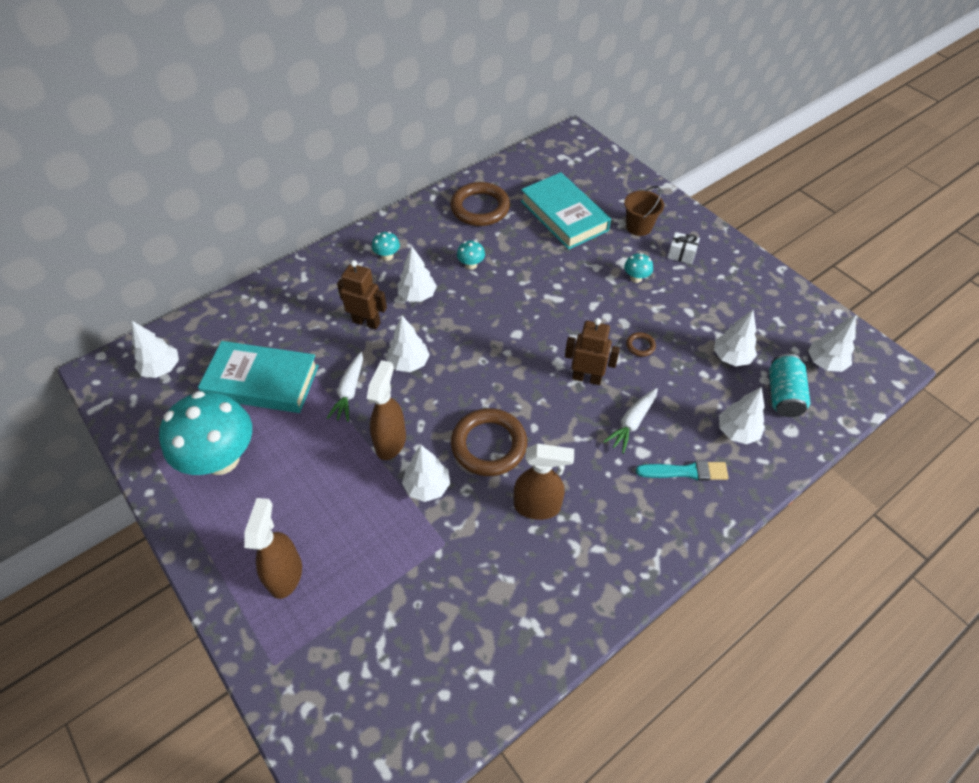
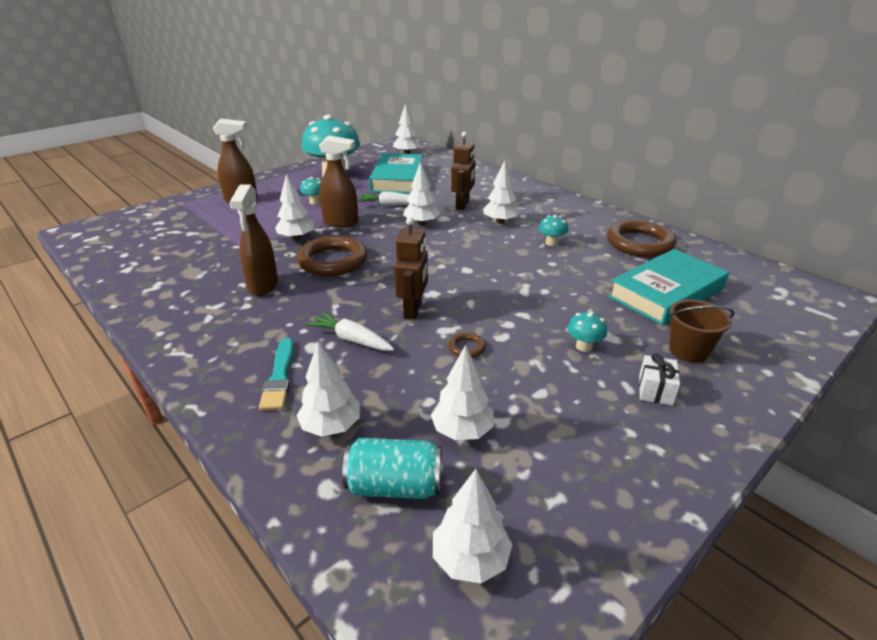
camera: 85 degrees right, 20 degrees down
(387, 256) = (543, 207): turquoise mushroom -> turquoise mushroom (314, 202)

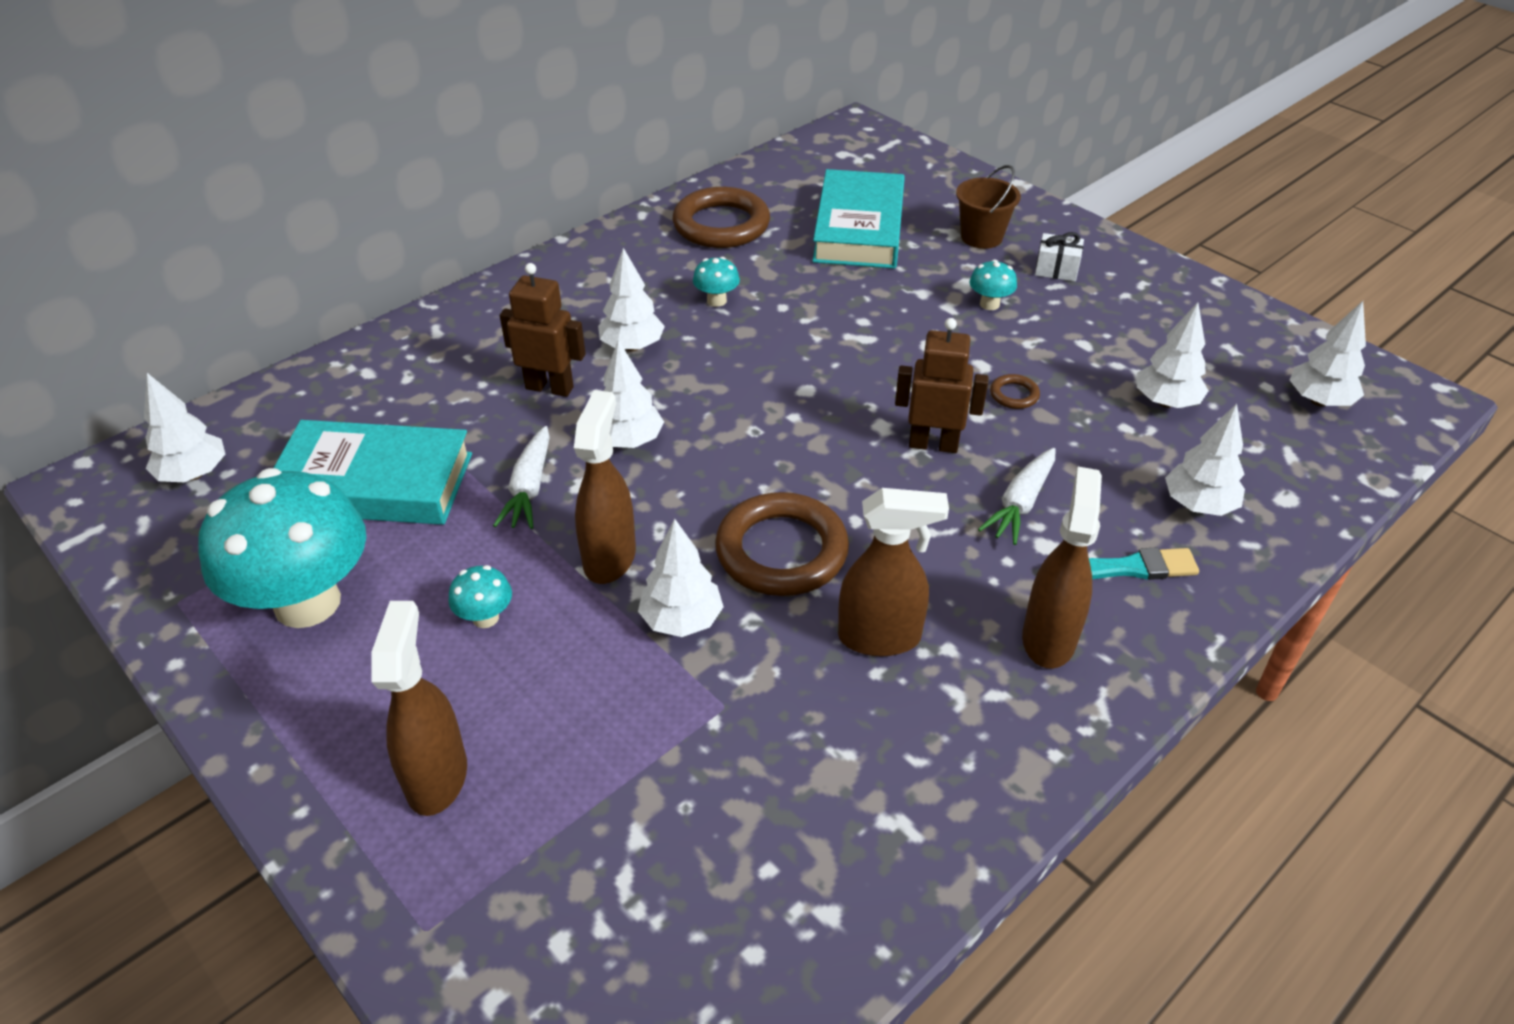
camera: 90 degrees left, 10 degrees up
(236, 339) = (1049, 638): none -> brown spray bottle
(394, 486) = (1261, 449): turquoise can -> none
(666, 293) = (859, 228): turquoise book -> turquoise book turned 45 degrees clockwise

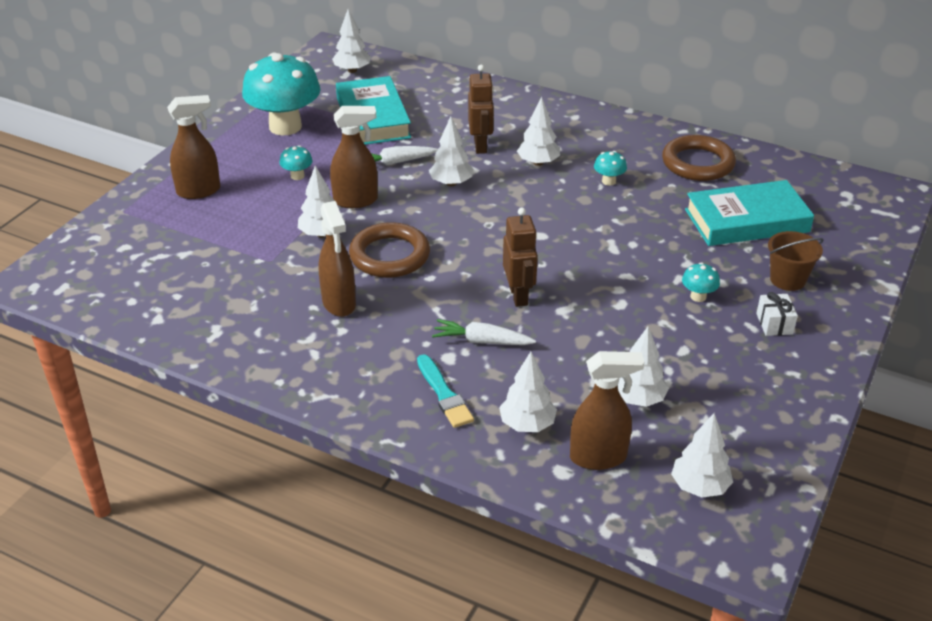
camera: 70 degrees right, 5 degrees down
(1014, 395) = (595, 323): brown ring -> none
(1049, 638) = (367, 368): brown spray bottle -> brown spray bottle (599, 457)

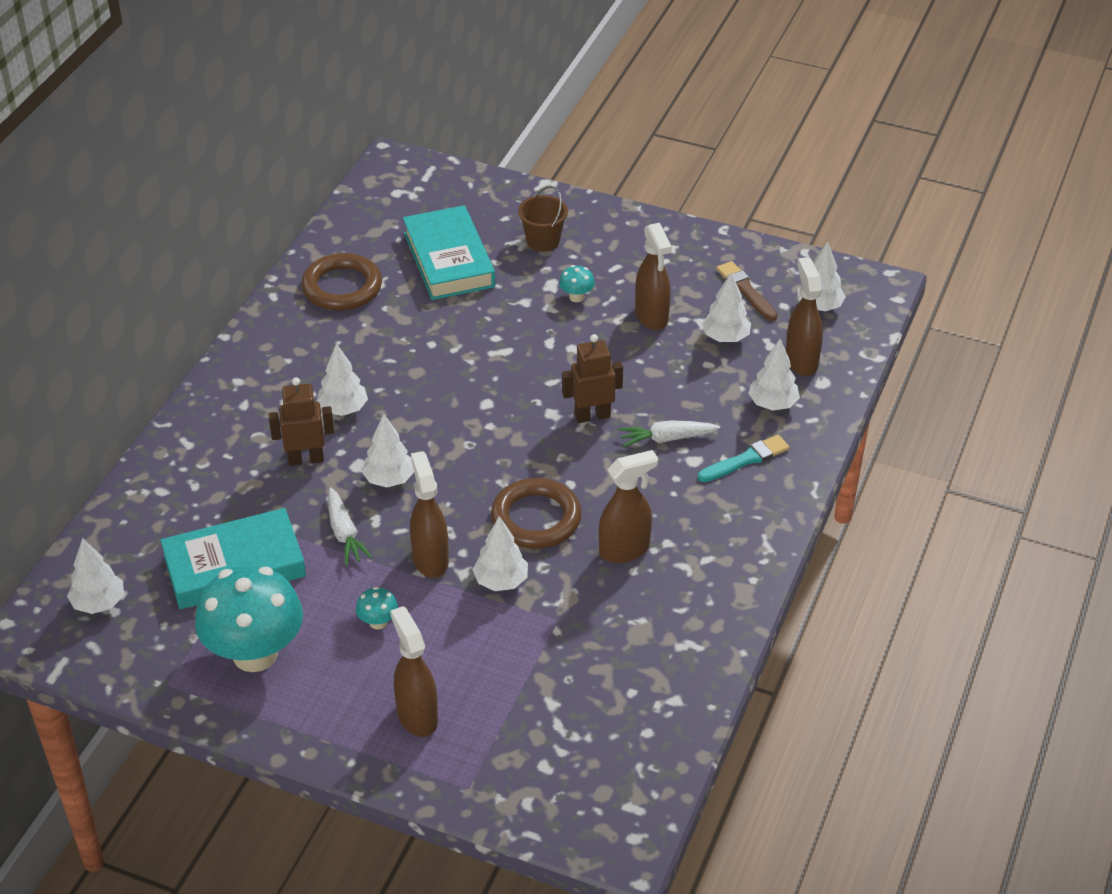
camera: 95 degrees left, 5 degrees up
(481, 341) = (666, 439): white carrot -> white carrot turned 75 degrees clockwise
(609, 181) = (380, 353): turquoise mushroom -> none
(670, 346) = (651, 317): none -> brown spray bottle
(724, 424) = (745, 290): none -> brown brush
(774, 324) = (609, 253): white gift -> none

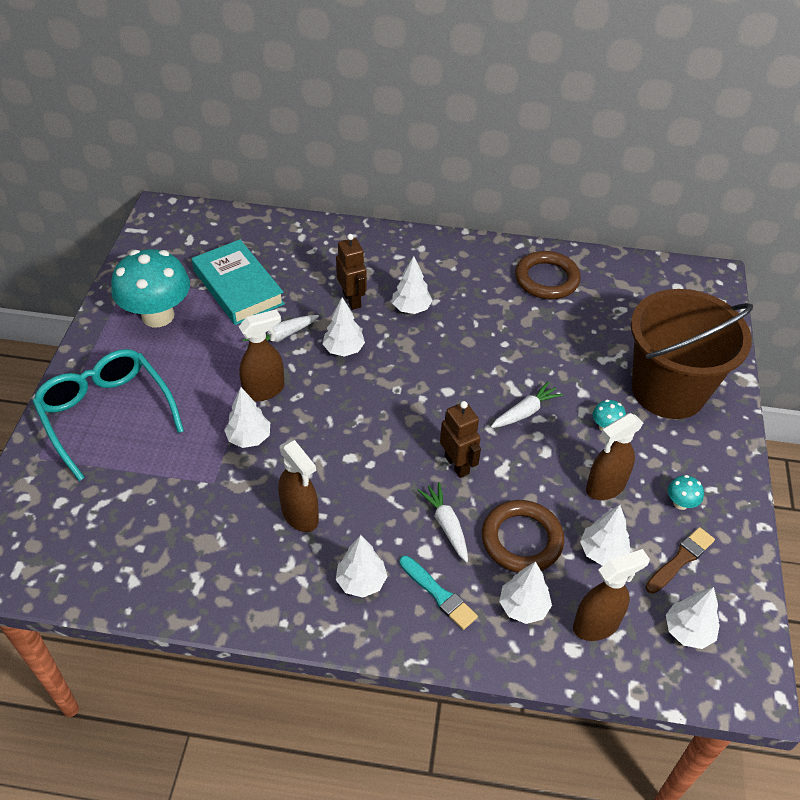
camera: 75 degrees right, 5 degrees up
(99, 603) = (194, 233): white tree -> white tree (361, 582)
(378, 622) = (196, 373): turquoise mushroom -> turquoise mushroom (680, 503)
(417, 716) = (106, 414): brown spray bottle -> turquoise glasses
(449, 259) = (611, 334): turquoise book -> none
(536, 518) = (323, 448): brown ring -> brown ring (521, 540)
(537, 350) = (525, 412): none -> white carrot
(543, 241) = (668, 390): brown bucket -> brown bucket, size x2.43

